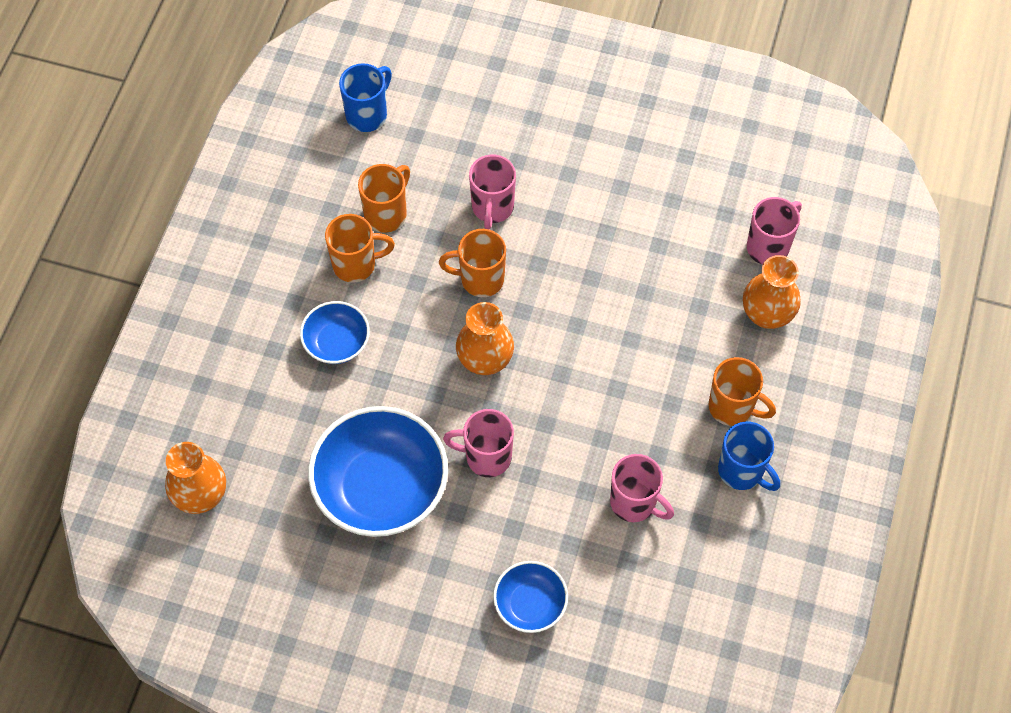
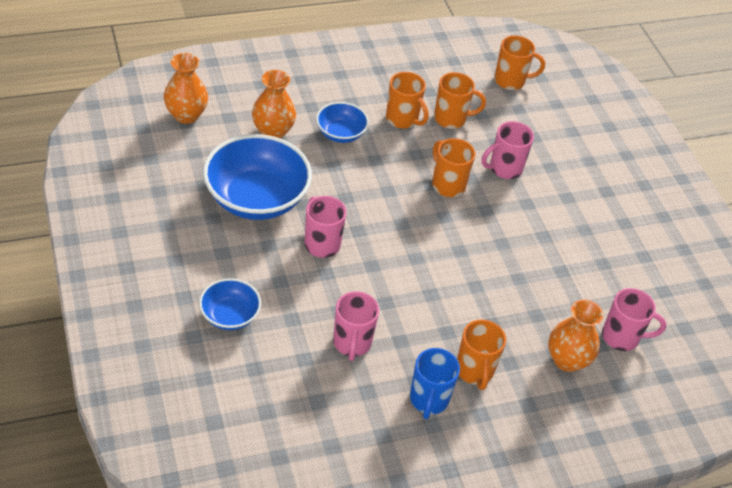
camera: 50 degrees right, 15 degrees down
(367, 114) = (510, 81): blue mug -> orange mug
(485, 360) = (391, 212): orange vase -> orange vase (273, 131)

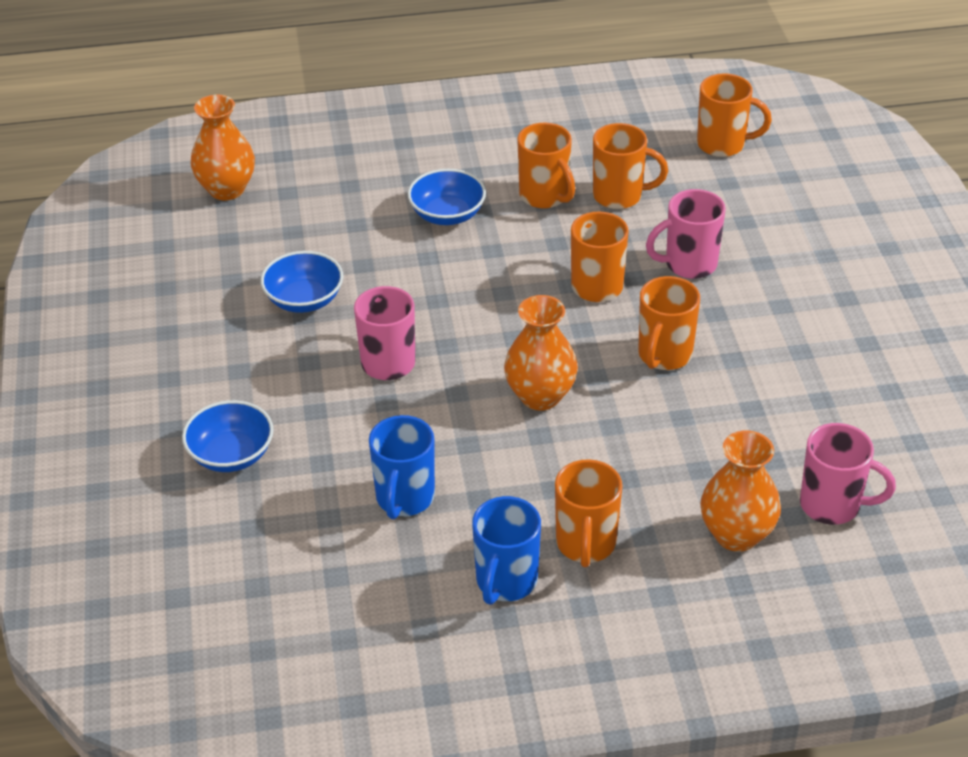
camera: 15 degrees right, 5 degrees down
(256, 198) = (304, 300): blue bowl -> blue bowl, size x0.53
(273, 131) = (347, 211): orange vase -> orange vase (540, 396)
(352, 343) = (404, 499): pink mug -> blue mug
(500, 235) = (664, 355): none -> orange mug

